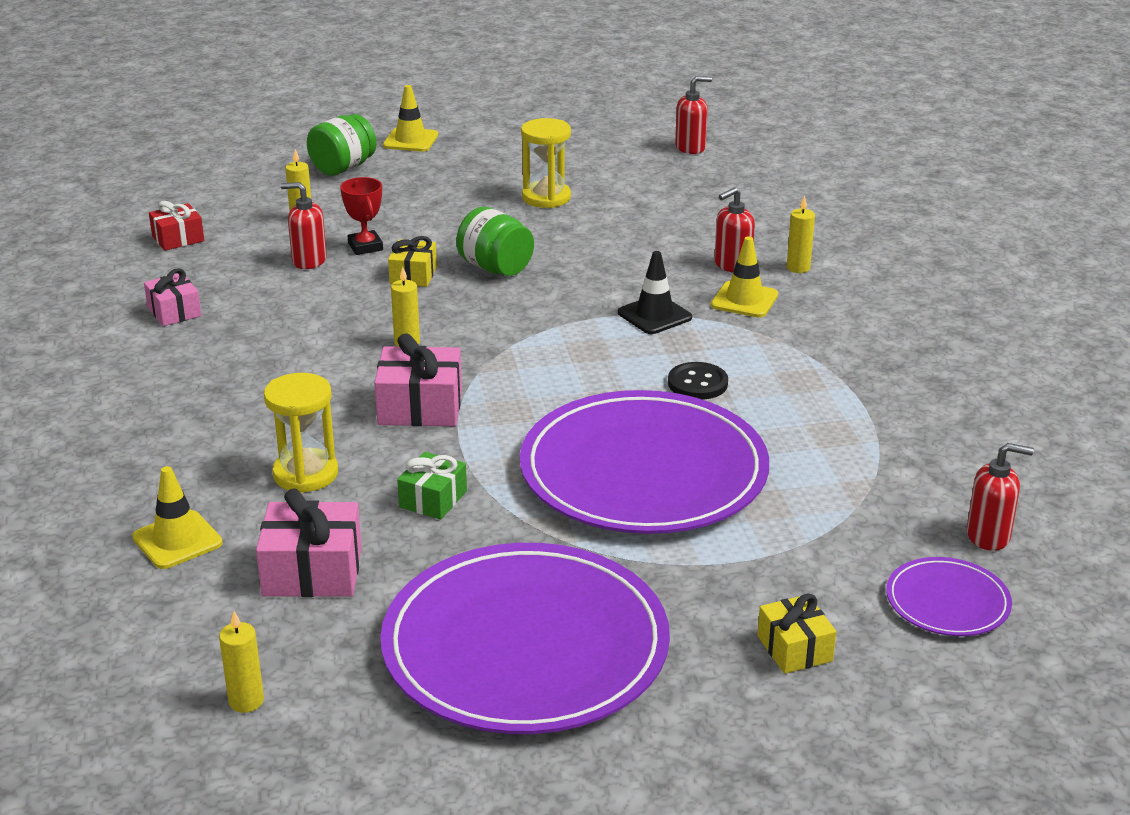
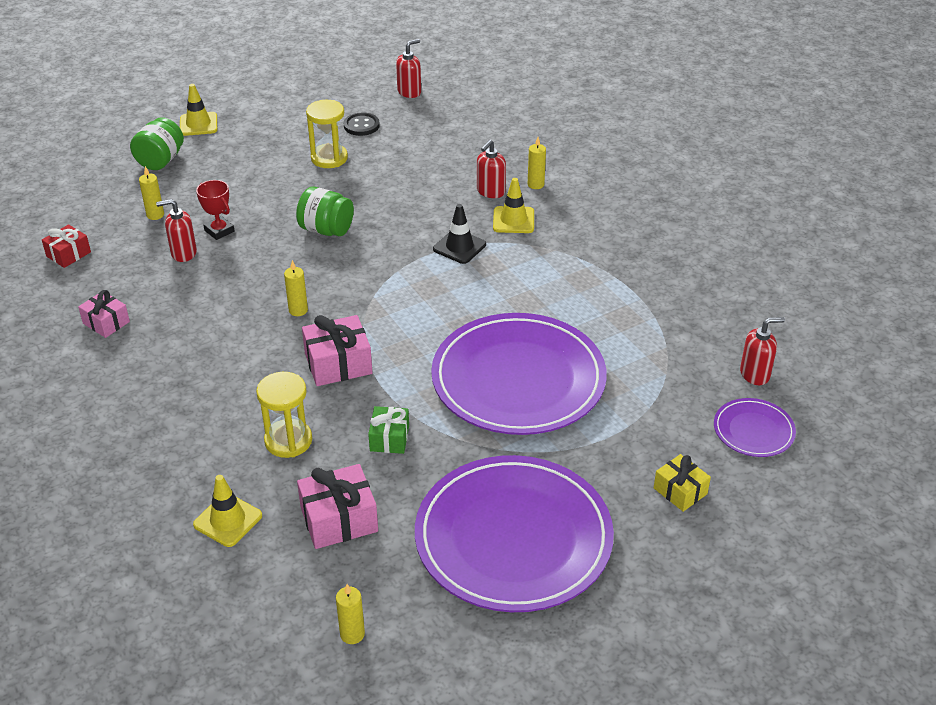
camera: 20 degrees left, 10 degrees up
(413, 275) = (269, 249): yellow gift -> none
(697, 383) = (517, 298): black button -> black button (361, 125)

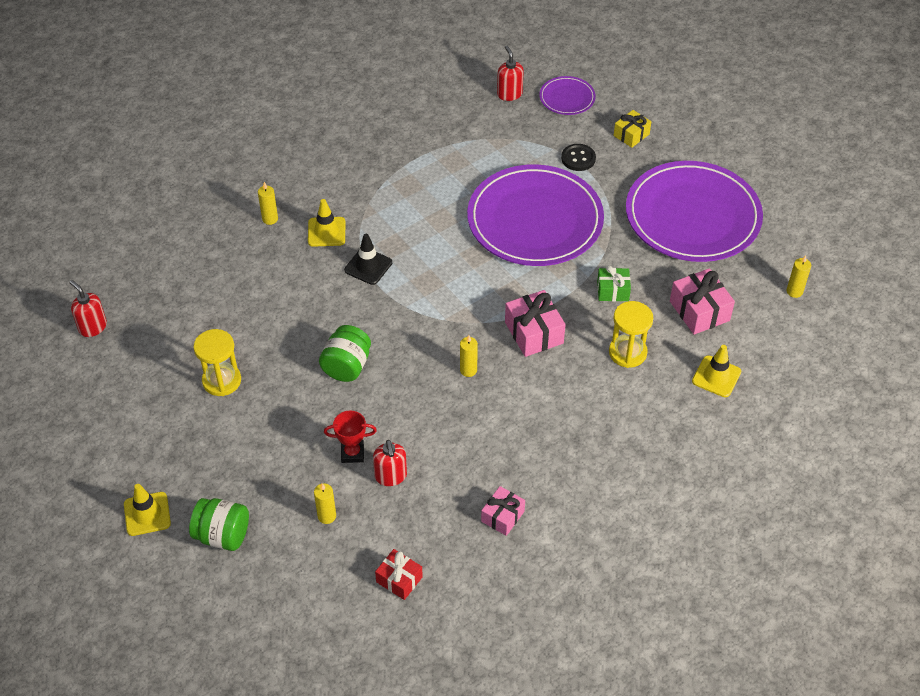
camera: 95 degrees left, 10 degrees up
(219, 231) = (352, 453): red trophy -> red trophy turned 45 degrees clockwise
(361, 125) = (159, 361): black button -> black button (578, 158)
(490, 192) = (282, 250): red soap dispenser -> none

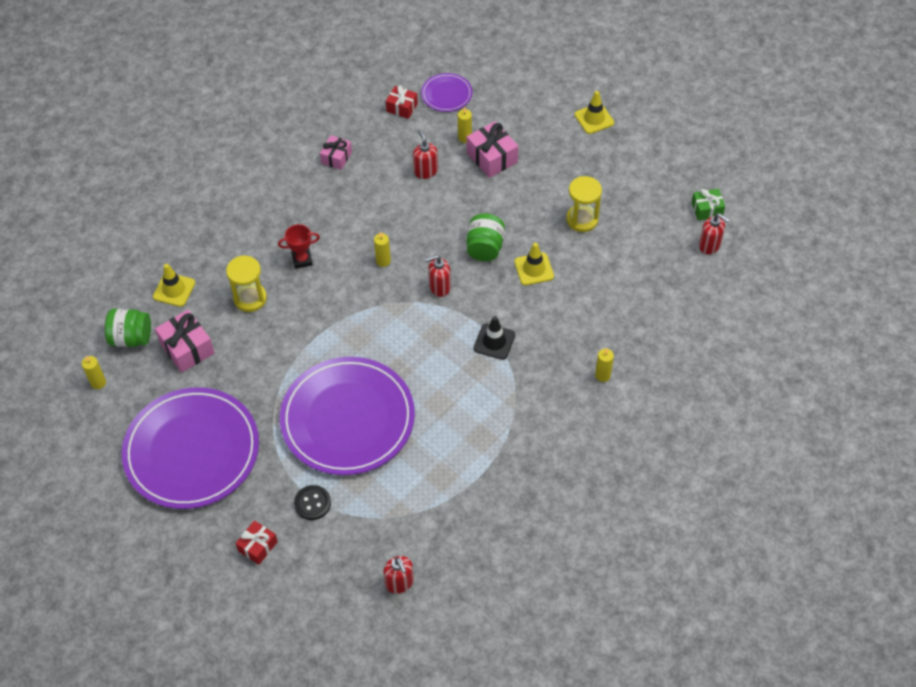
camera: 170 degrees right, 5 degrees up
(222, 535) = (534, 114): green jar -> green jar (131, 338)
(326, 232) = (544, 371): yellow traffic cone -> yellow traffic cone (534, 269)
(352, 453) = (459, 182): red trophy -> red trophy (302, 260)
(411, 331) = (439, 287): none -> red soap dispenser
(534, 333) = (333, 303): pink gift -> pink gift (492, 157)
(567, 98) = (333, 589): purple plate -> purple plate (446, 94)
(613, 291) = (266, 355): green gift -> green gift (707, 209)
(631, 135) = (258, 546): yellow gift -> red gift

